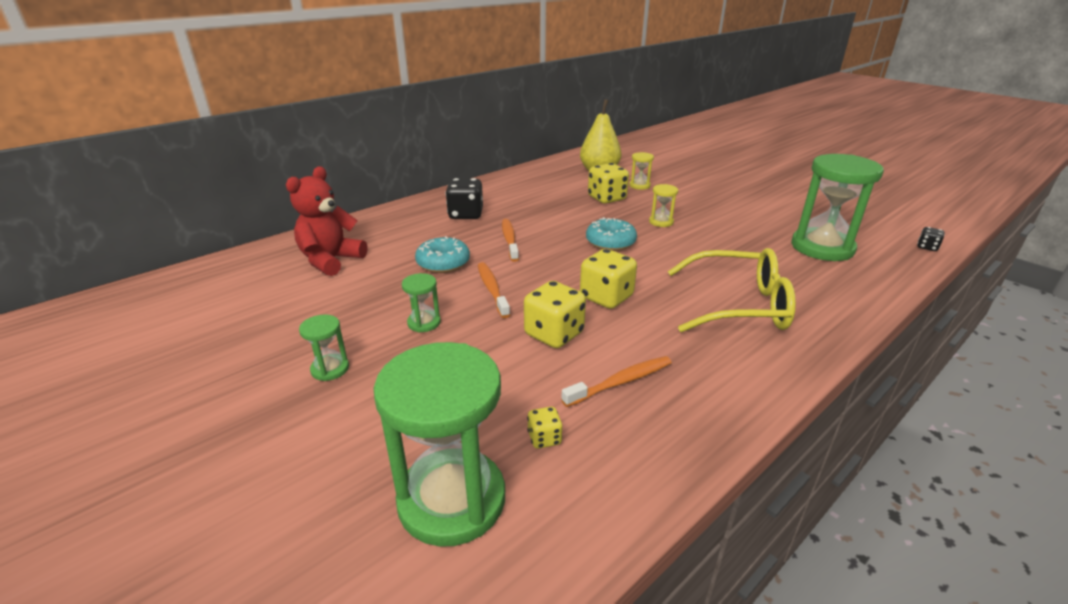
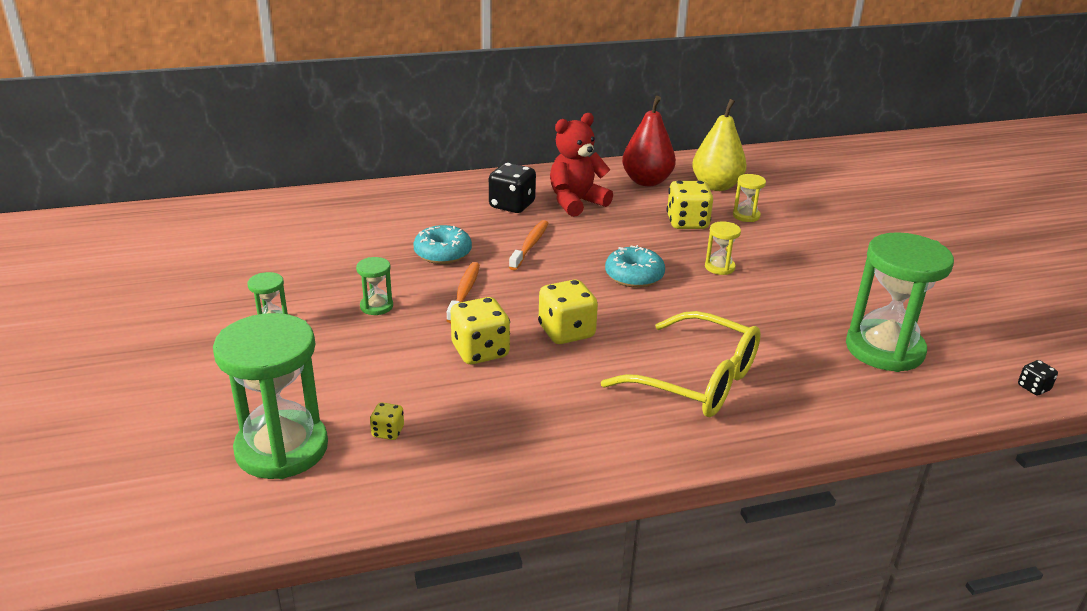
camera: 25 degrees right, 0 degrees up
(331, 260) = (345, 224): red teddy bear -> red teddy bear (576, 202)
(549, 178) = (646, 181): none -> red pear
(620, 382) = (497, 411): orange toothbrush -> none

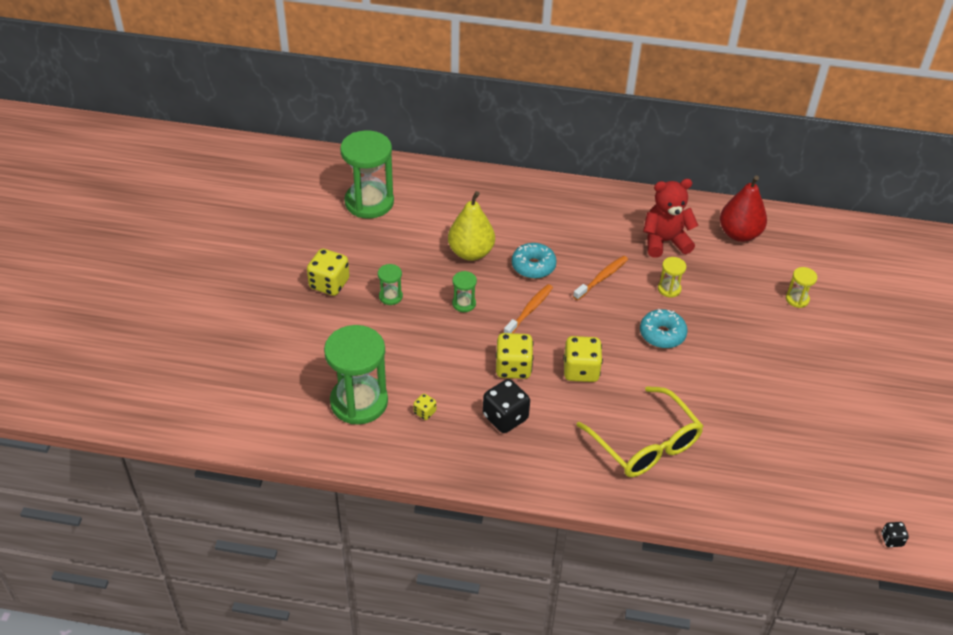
camera: 25 degrees right, 15 degrees up
(512, 205) = (611, 230): black dice -> black dice (505, 417)
(687, 223) = (741, 292): yellow dice -> yellow dice (329, 284)
(716, 186) = (796, 257): yellow pear -> yellow pear (471, 252)
(719, 267) = (735, 347): yellow hourglass -> yellow hourglass (669, 289)
(884, 349) = (805, 466): green hourglass -> green hourglass (369, 202)

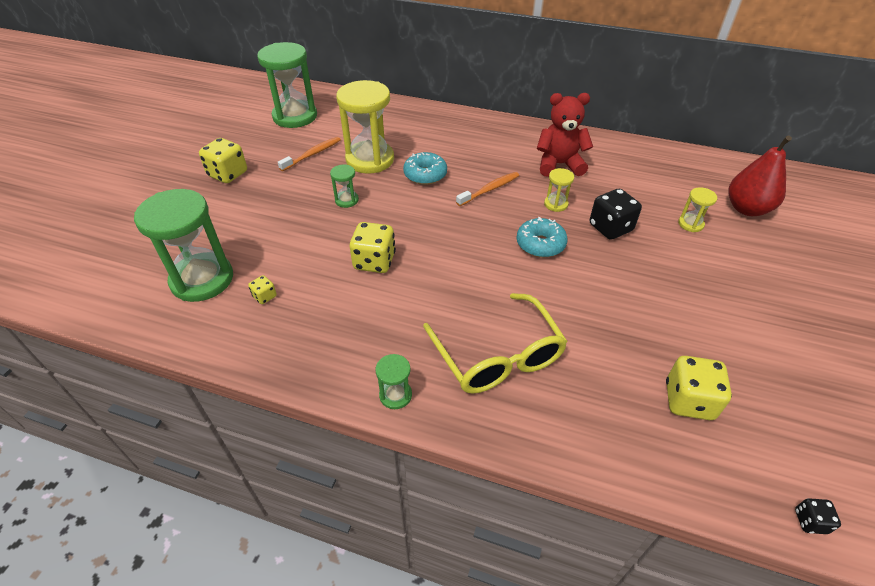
camera: 10 degrees right, 0 degrees up
(390, 296) = (279, 189): green hourglass -> green hourglass (395, 395)
(471, 252) = (370, 160): yellow pear -> yellow hourglass
(505, 417) = (348, 310): black dice -> black dice (610, 228)
(529, 310) = (409, 211): orange toothbrush -> orange toothbrush (312, 154)
(581, 371) = (445, 271): yellow dice -> yellow dice (688, 401)
(739, 234) = (634, 164): red pear -> red pear (747, 209)

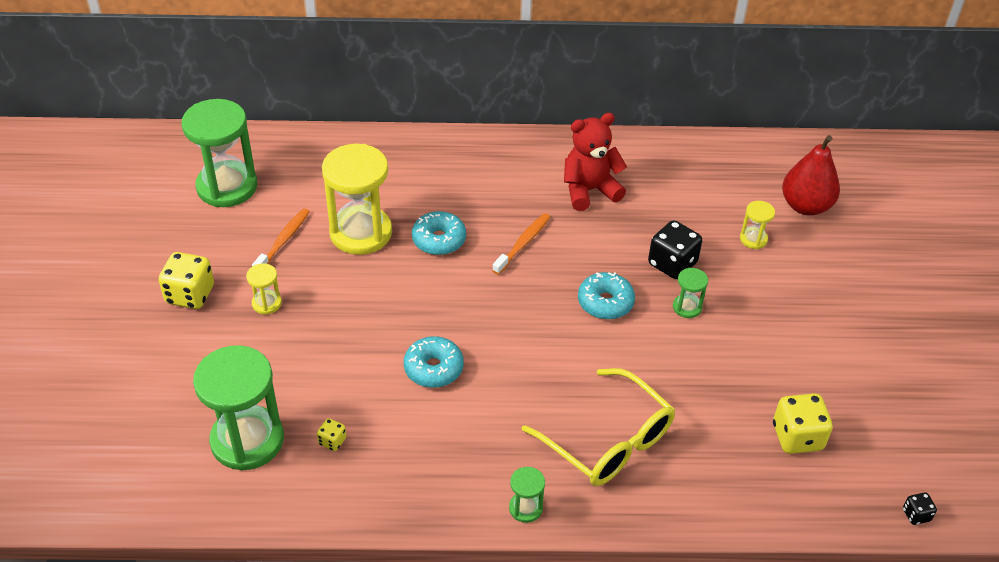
camera: 20 degrees left, 0 degrees up
(346, 200) = (361, 297): green hourglass -> green hourglass (687, 307)
(374, 261) = (433, 368): yellow dice -> turquoise donut
(556, 204) = (604, 246): yellow hourglass -> yellow hourglass (266, 303)

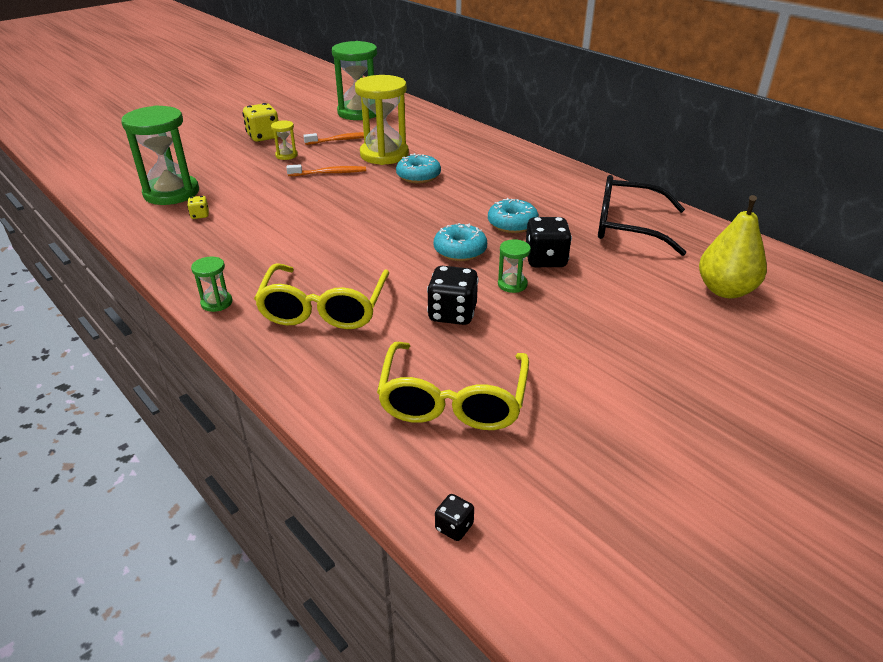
camera: 50 degrees right, 10 degrees down
(433, 368) = (304, 219): turquoise donut -> turquoise donut (512, 224)
(523, 243) = (463, 201): orange toothbrush -> orange toothbrush (329, 173)
(589, 190) = (556, 201): red teddy bear -> none
(673, 183) = (627, 226): none -> black glasses
(692, 368) = (452, 314): none -> black dice
(753, 239) = (638, 282): yellow hourglass -> none
(797, 437) = (453, 400): yellow dice -> yellow glasses
(805, 206) = (725, 290): red pear -> yellow pear

